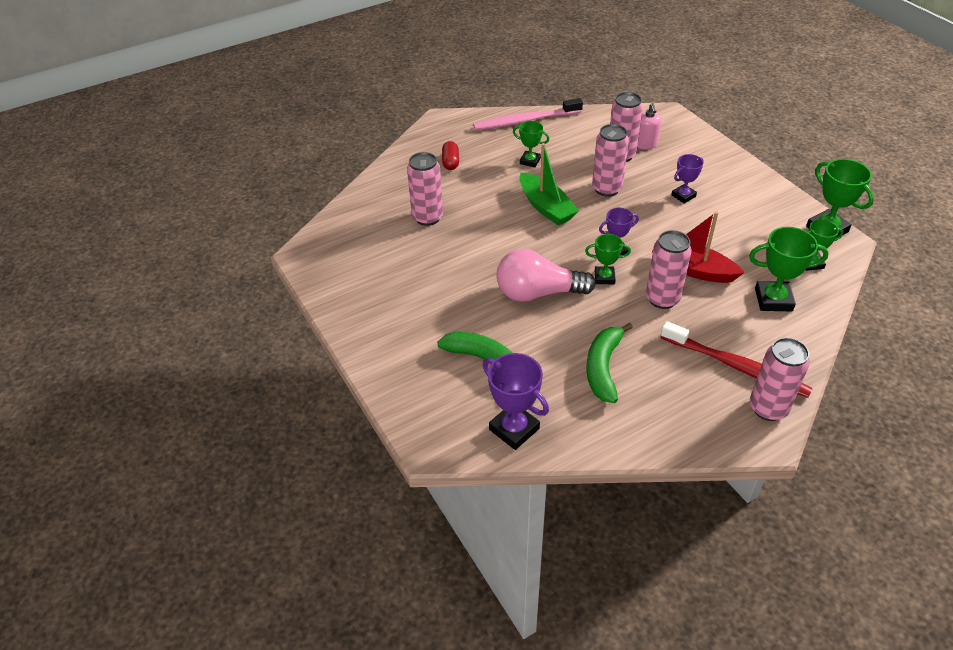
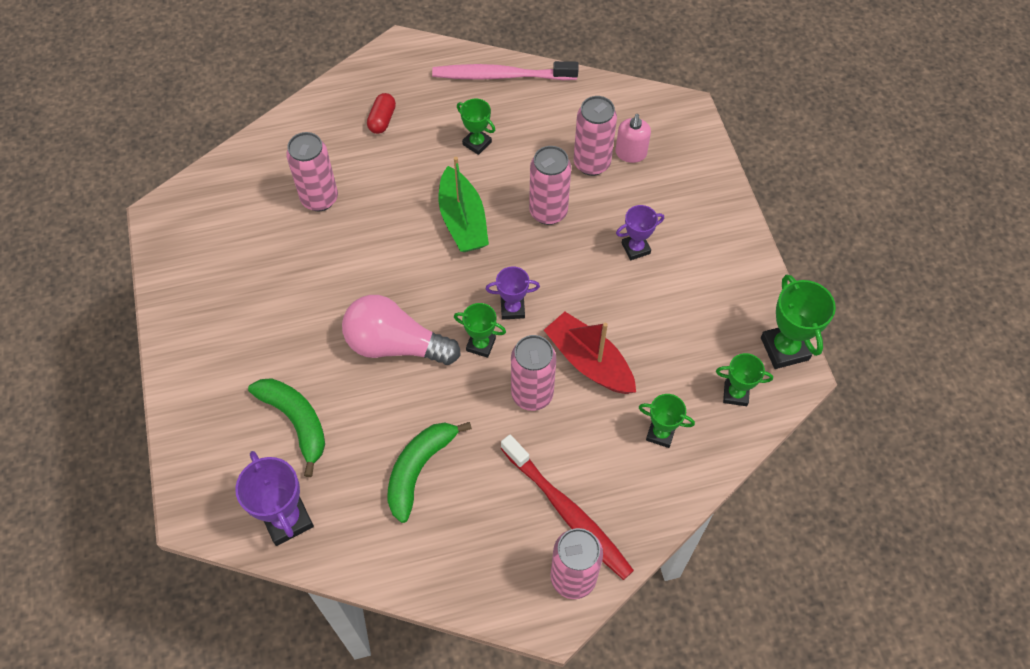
camera: 15 degrees right, 15 degrees up
(773, 300) = (660, 433): green trophy -> green trophy, size x0.62

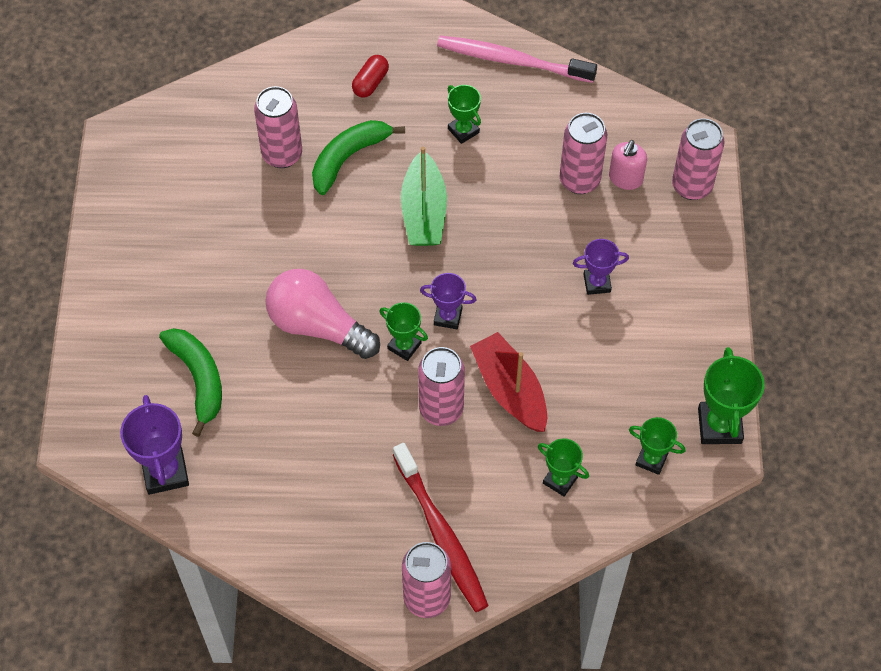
camera: 15 degrees right, 0 degrees up
(419, 469) = (307, 455): green banana -> green banana (349, 158)
(548, 212) = (516, 223): pink can -> pink can (691, 186)

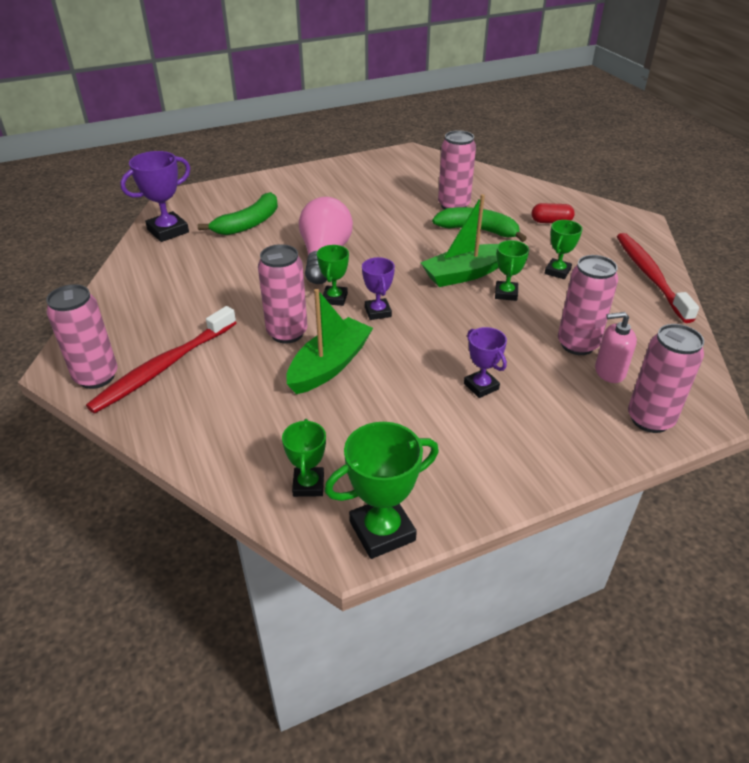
camera: 65 degrees right, 20 degrees down
(510, 390) = (329, 365): red boat -> green boat
(512, 60) = (650, 276): pink toothbrush -> red toothbrush
(560, 480) = (251, 424): green trophy -> green trophy (506, 293)

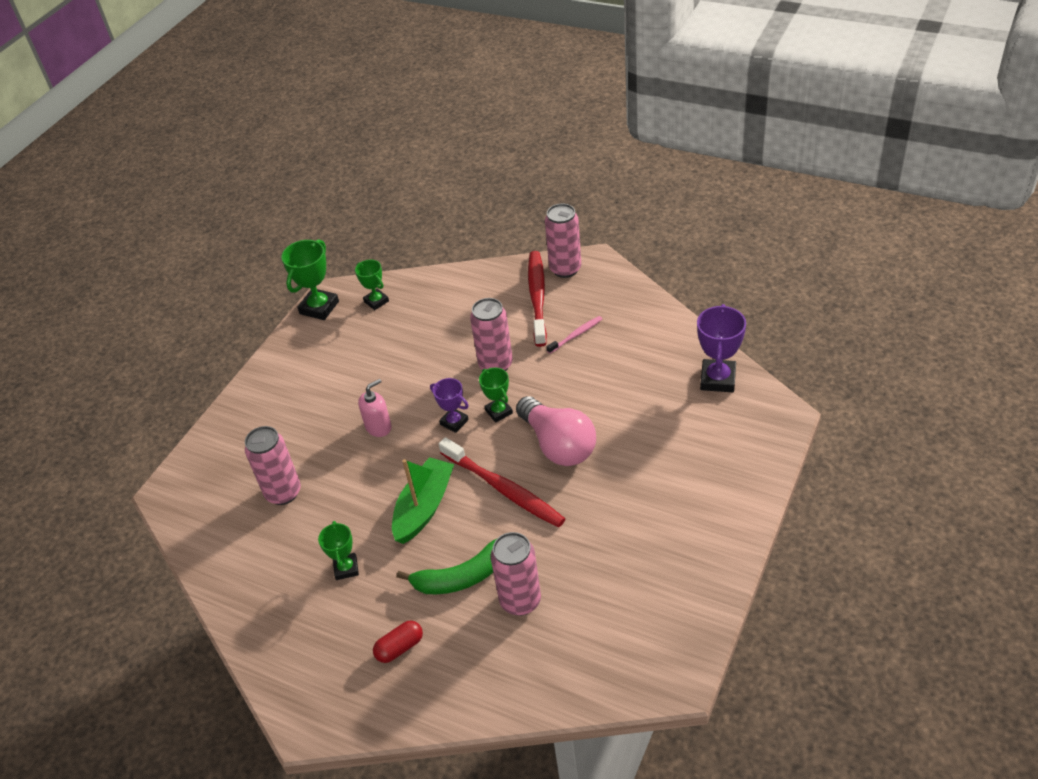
camera: 145 degrees right, 5 degrees up
(193, 314) = (576, 335): none -> pink toothbrush
(248, 224) = (670, 433): green banana -> none
(329, 365) = (440, 363): green boat -> none
(481, 386) = (329, 413): purple trophy -> none
(506, 293) = (372, 508): green trophy -> none
(609, 372) = (247, 482): pink soap dispenser -> pink soap dispenser (378, 427)
(650, 276) = (257, 623): red toothbrush -> red toothbrush (504, 489)
(650, 419) = (204, 461): pink can -> none

